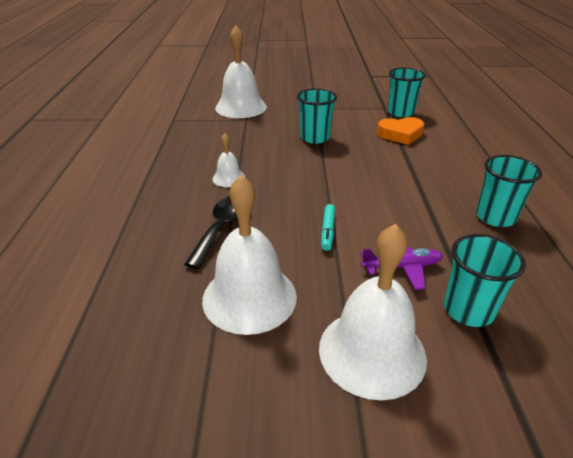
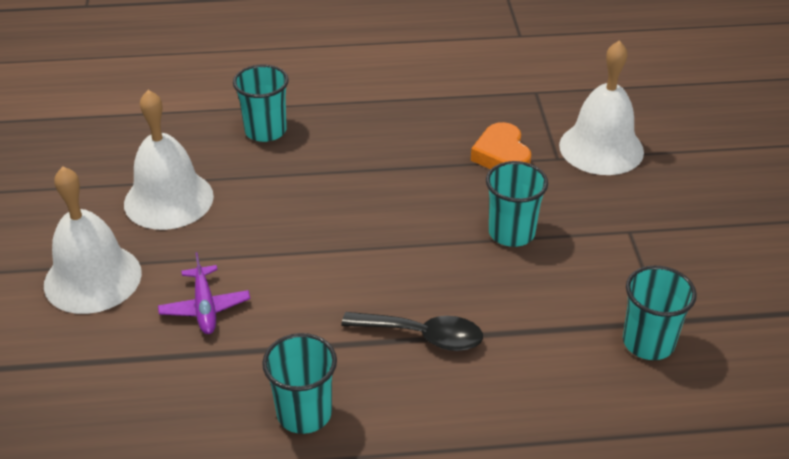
camera: 85 degrees right, 5 degrees up
(222, 228) = (276, 169): black spoon -> black spoon (423, 336)
(228, 178) = (380, 162): white bell -> none
(327, 231) = (270, 249): turquoise marker -> none
(400, 134) = (549, 334): orange heart -> orange heart (502, 155)
(468, 310) = (134, 353): turquoise cup -> turquoise cup (265, 131)

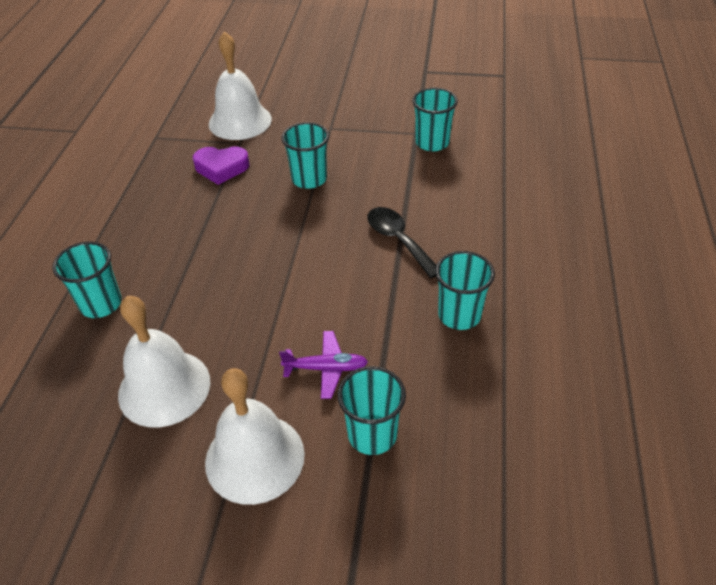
camera: 75 degrees left, 5 degrees up
(122, 359) = (372, 434): none -> turquoise cup
(423, 336) = (398, 240): black spoon -> black spoon turned 60 degrees counterclockwise
(502, 155) = (221, 168): orange heart -> purple heart

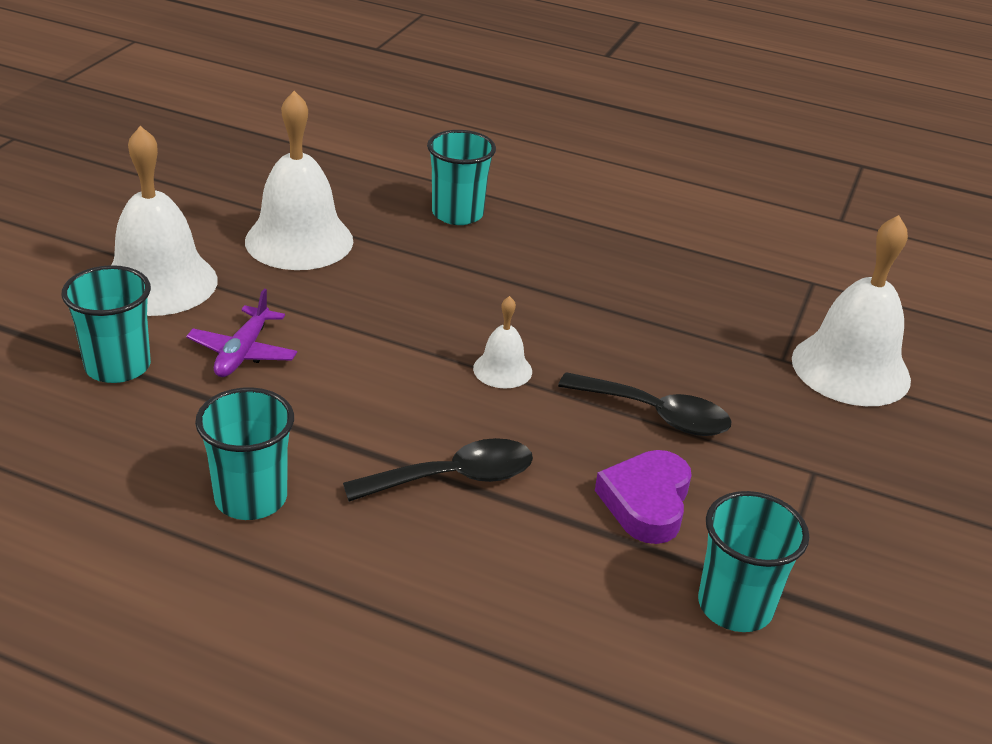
camera: 100 degrees right, 10 degrees down
(221, 168) = (712, 331): purple heart -> purple heart (646, 502)
(293, 241) = (502, 369): none -> white bell
(309, 179) = (656, 414): turquoise cup -> black spoon

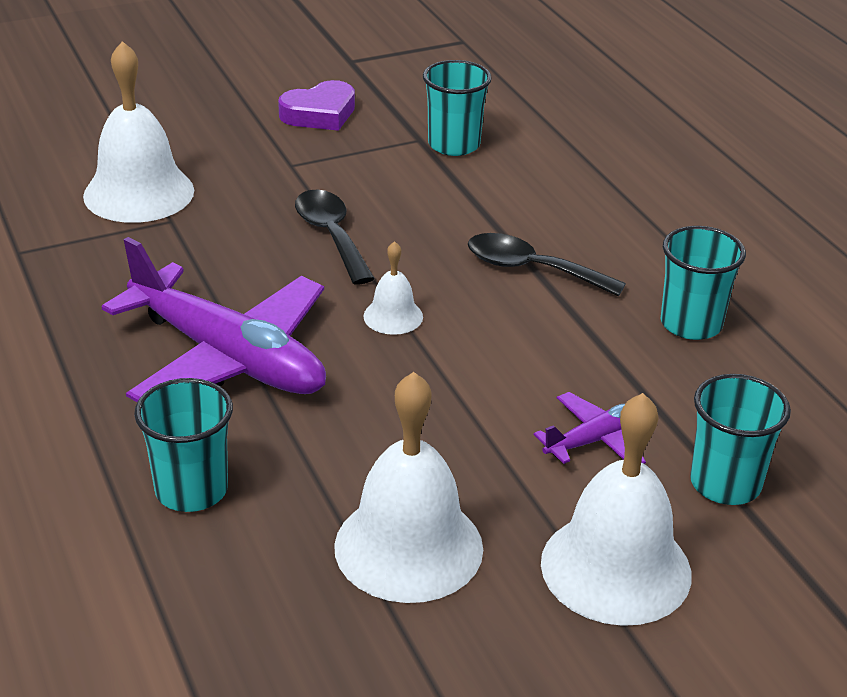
camera: 135 degrees left, 0 degrees up
(559, 285) = (228, 358): none -> purple plane
(646, 502) = (424, 200): purple heart -> purple heart (319, 114)

